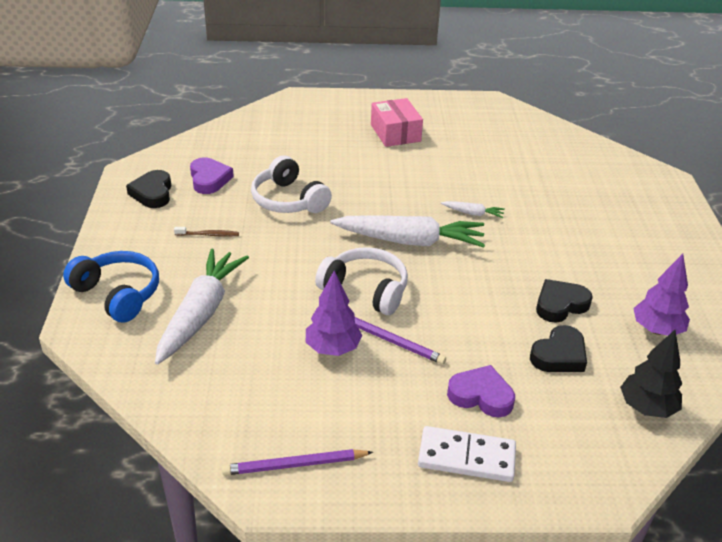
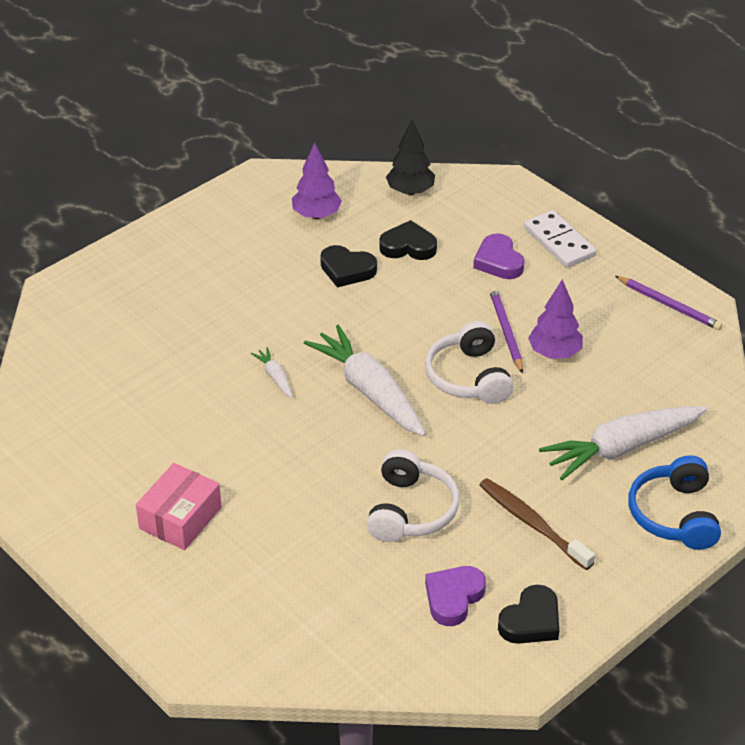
camera: 130 degrees left, 5 degrees up
(208, 235) = (532, 523): brown toothbrush -> brown toothbrush, size x1.88

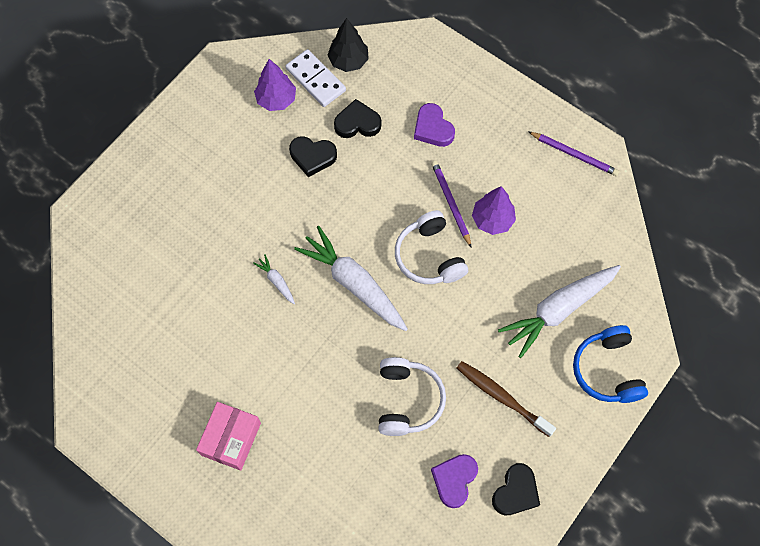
camera: 10 degrees left, 25 degrees up
(559, 242) = (477, 99): white domino -> white domino (315, 80)

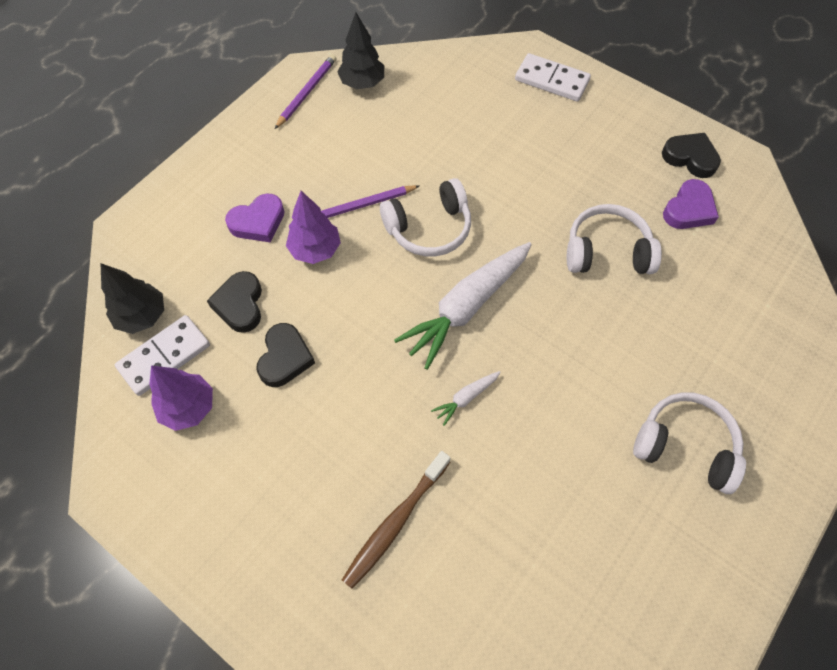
camera: 90 degrees left, 5 degrees down
(231, 439) = (685, 446): pink box -> white headphones
(454, 480) = (689, 209): purple heart -> purple heart turned 75 degrees counterclockwise
(492, 220) = (384, 167): purple tree -> purple tree (315, 250)
(502, 397) = (591, 165): brown toothbrush -> brown toothbrush (395, 523)
(559, 310) = (489, 114): white carrot -> none
(589, 200) = (362, 83): none -> black tree
(607, 370) = (552, 80): blue headphones -> white domino

